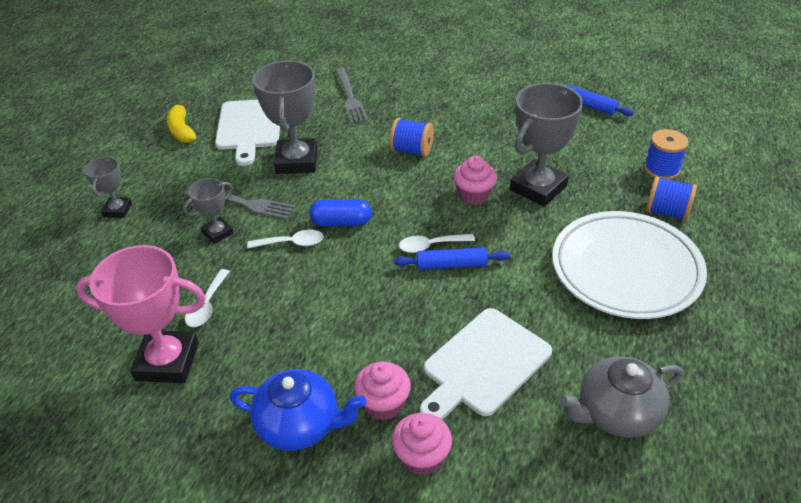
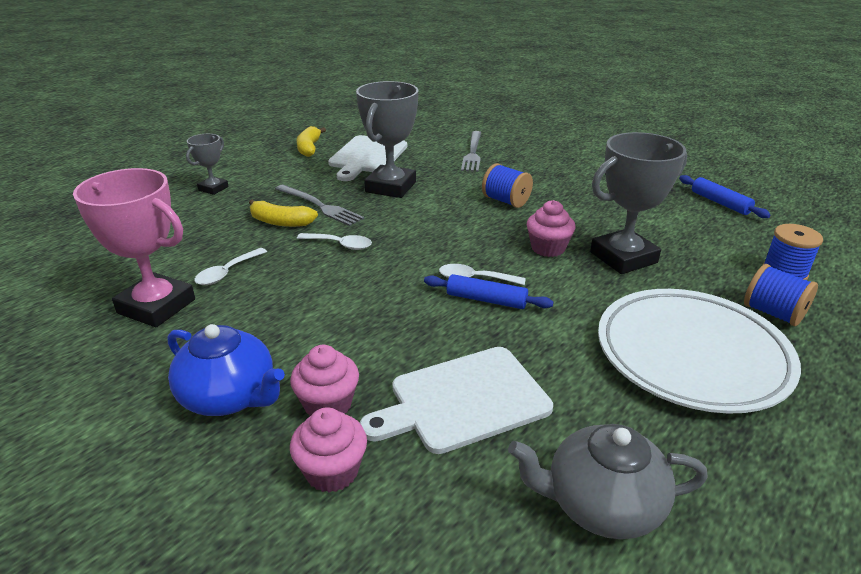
camera: 20 degrees right, 10 degrees down
(217, 233) = (281, 222): grey trophy -> yellow banana
(341, 222) = (398, 239): blue capsule -> none

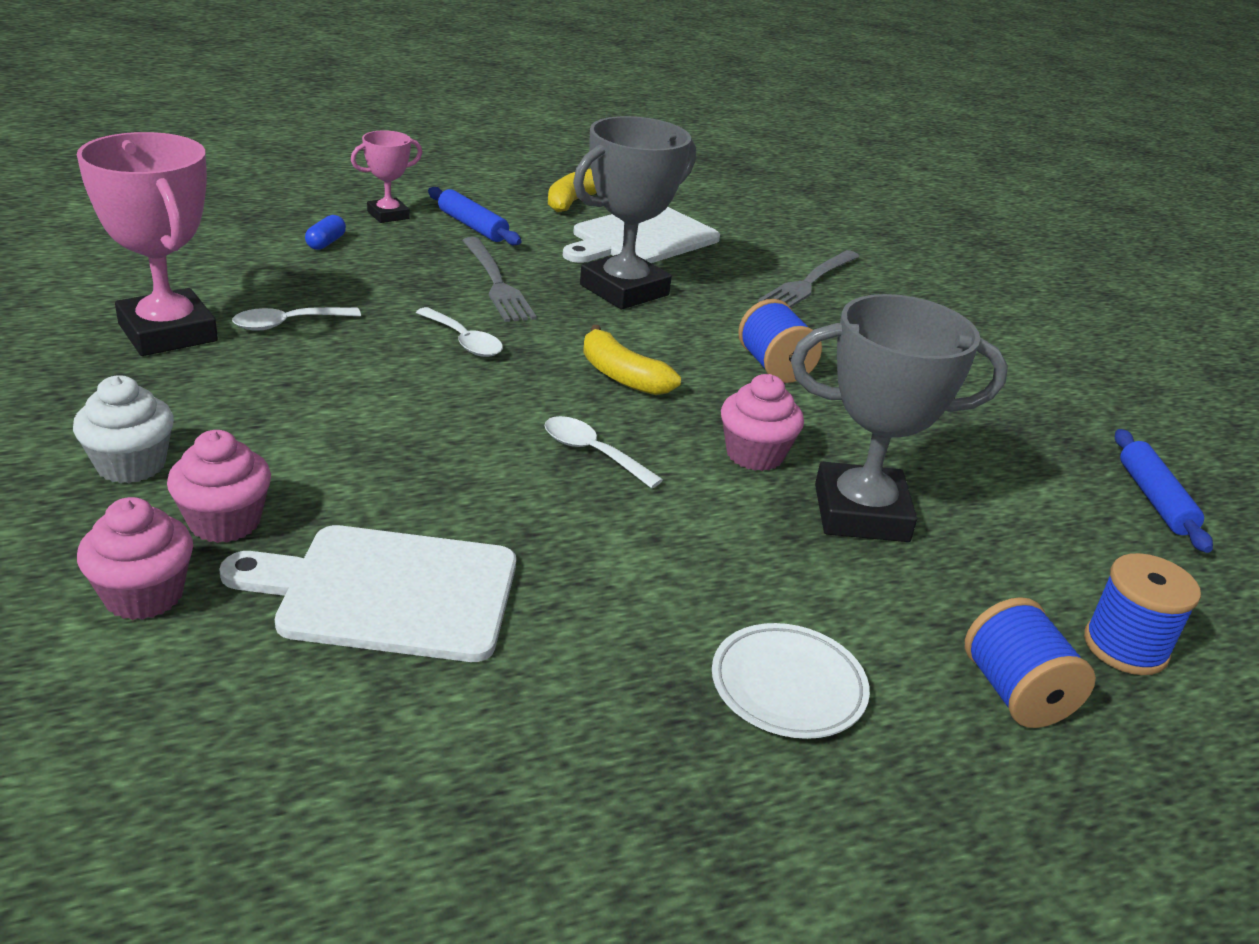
camera: 25 degrees right, 0 degrees up
(194, 217) = (326, 243): none -> blue capsule
(213, 188) = (388, 215): grey trophy -> pink trophy
(229, 397) = (131, 465): blue teapot -> white cupcake
(281, 222) = (422, 286): yellow banana -> yellow banana (622, 376)
(486, 300) = (573, 486): blue rolling pin -> blue rolling pin (472, 226)
(601, 505) = (407, 795): grey teapot -> none
(691, 355) = (788, 687): white plate -> white plate, size x0.47

